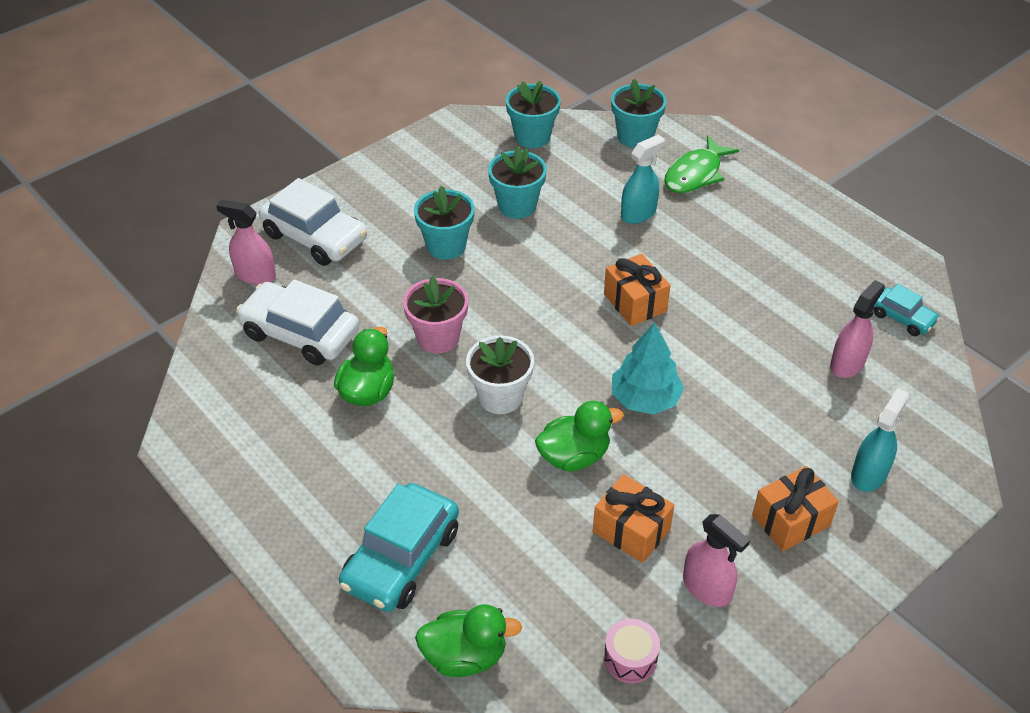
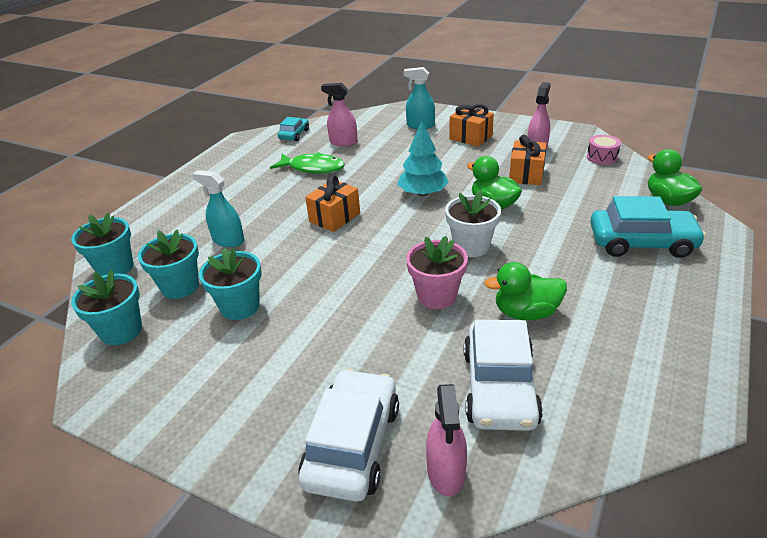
camera: 110 degrees left, 10 degrees down
(446, 246) = (318, 332): turquoise flower pot -> turquoise flower pot (180, 286)
(695, 174) = (167, 226): green fish -> green fish (313, 168)

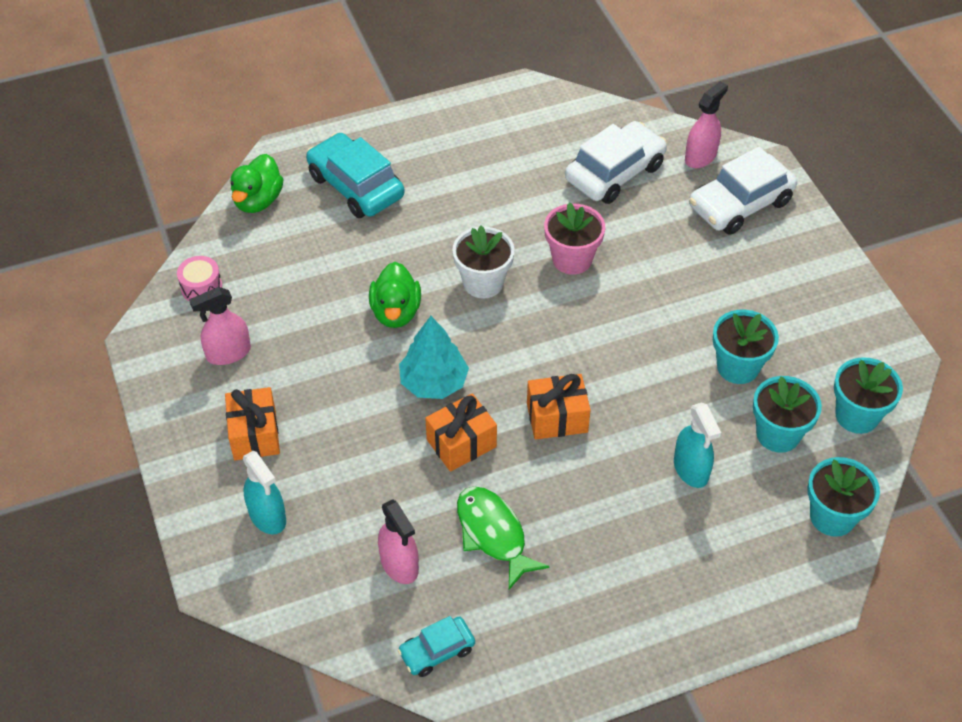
camera: 140 degrees left, 15 degrees up
(525, 313) = (528, 201): green duck -> none
(526, 174) = (305, 325): orange gift -> orange gift (461, 443)

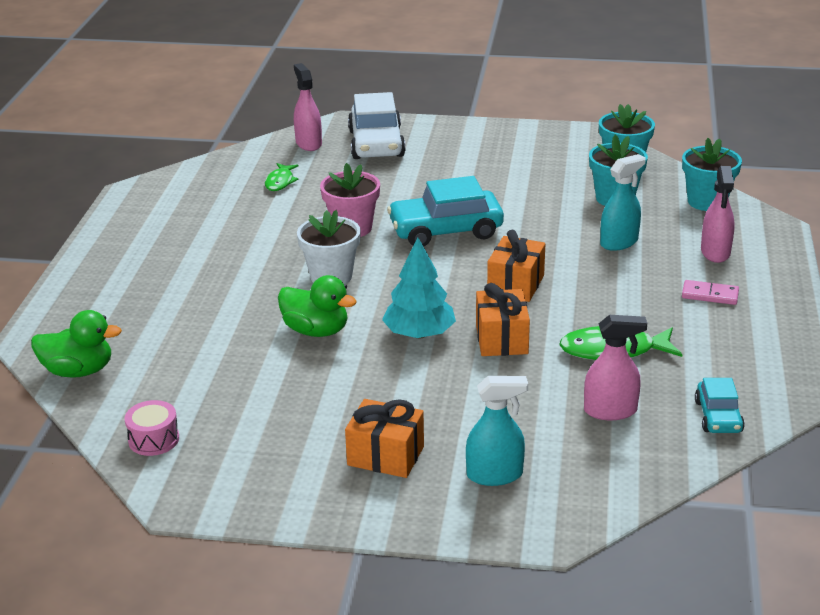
camera: 60 degrees left, 20 degrees down
(228, 353) = (262, 445): pink spray bottle -> pink spray bottle (715, 252)
(258, 201) = (78, 371): green duck -> green duck turned 45 degrees counterclockwise
(356, 186) = (133, 309): turquoise car -> turquoise car (445, 230)
(615, 173) = (280, 182): white car -> green fish
(642, 579) = (710, 295): none -> pink domino
(691, 469) = (619, 242): turquoise spray bottle -> turquoise spray bottle turned 45 degrees counterclockwise
(738, 367) = (536, 194): turquoise flower pot -> none

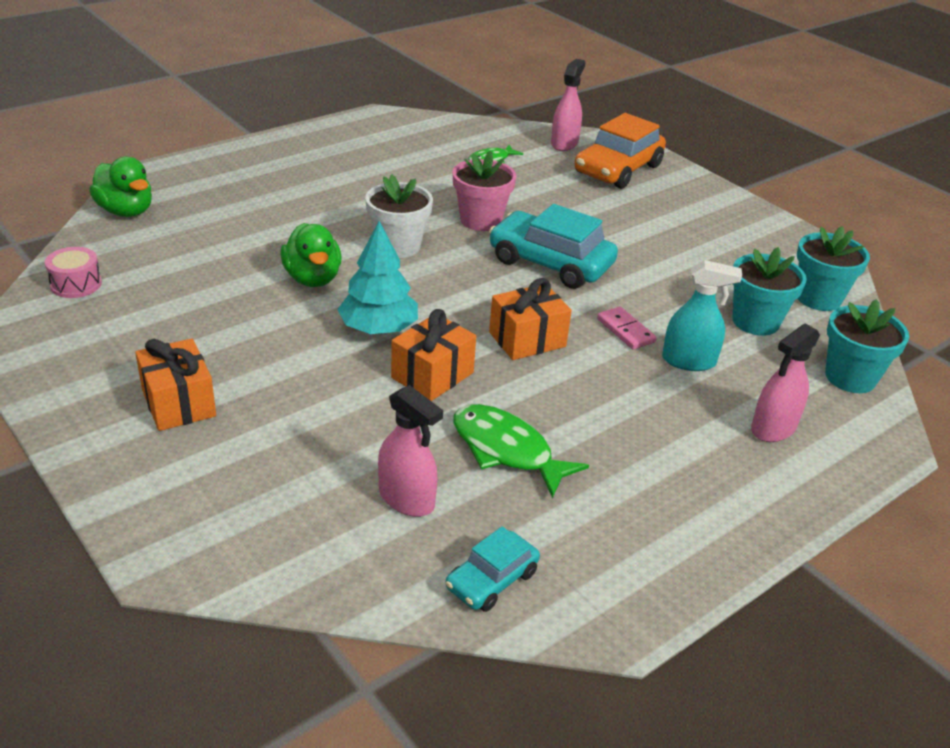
camera: 40 degrees right, 5 degrees up
(376, 144) = (618, 169): white car -> orange car
(495, 475) = (219, 479): turquoise spray bottle -> none
(710, 295) = (694, 463): pink domino -> pink domino (625, 330)

